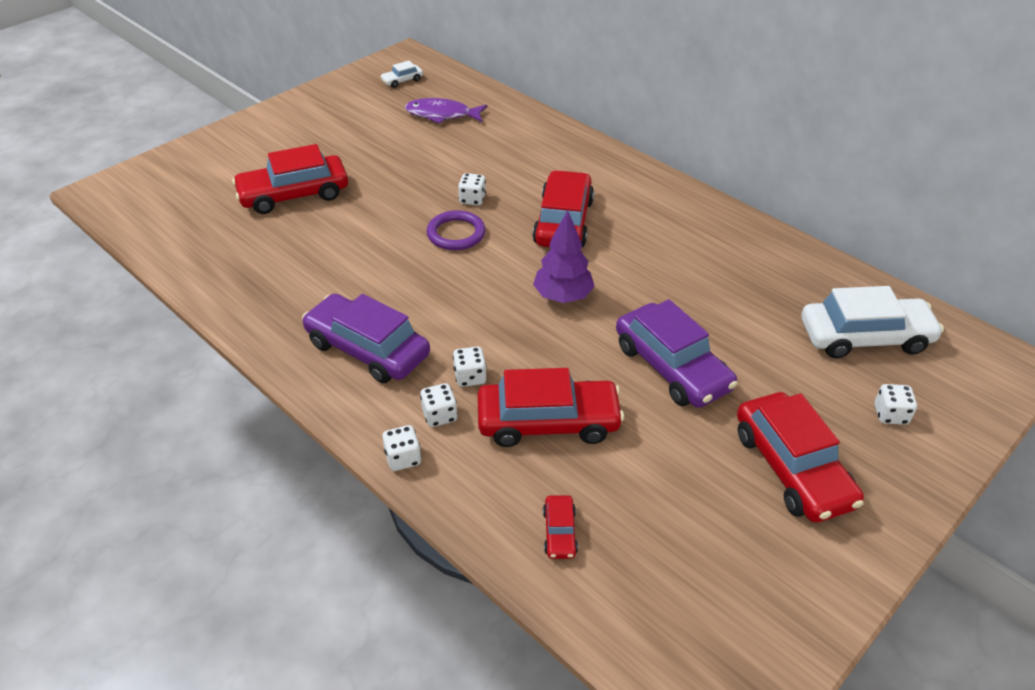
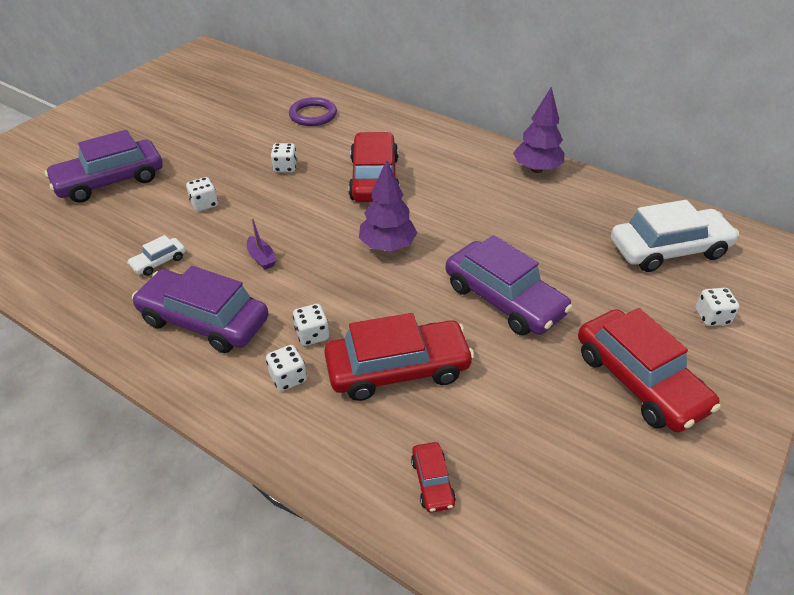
camera: 10 degrees left, 0 degrees up
(294, 194) = (110, 181): red car -> purple car
(402, 80) = (202, 71): white car -> white car (159, 262)
(403, 458) = (257, 428): white dice -> white dice (204, 204)
(433, 293) = (261, 258): none -> purple boat
(442, 115) = (244, 97): purple fish -> none
(456, 234) = (275, 200): purple ring -> purple ring (313, 115)
(742, 231) = (536, 169): none -> purple tree

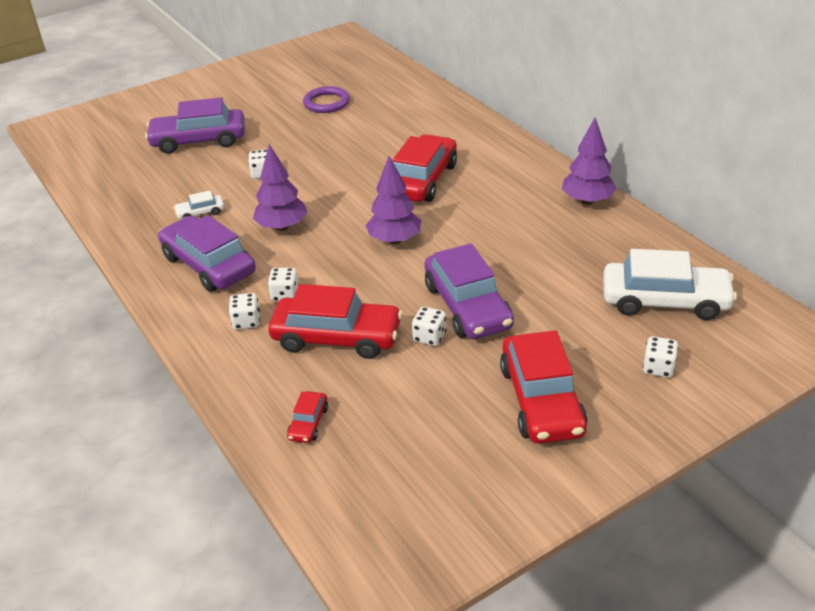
camera: 25 degrees right, 5 degrees down
(261, 258) = (282, 227): purple boat -> purple tree
(285, 167) = (349, 155): white dice -> white dice (429, 337)
(313, 115) = (404, 112): purple ring -> purple ring (326, 103)

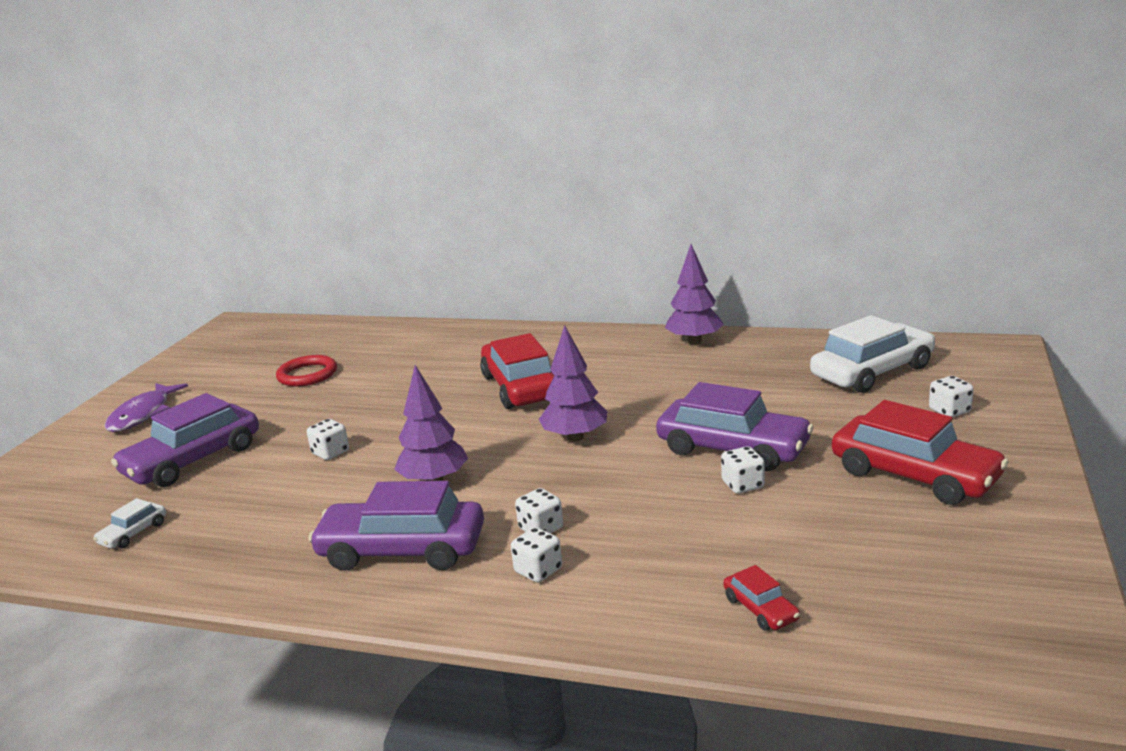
camera: 40 degrees left, 15 degrees down
(200, 213) = (308, 514): white car -> white car (133, 533)
(216, 91) = (143, 414): none -> purple fish
(326, 103) = (307, 375): purple ring -> red ring
(337, 337) = (658, 531): red car -> none

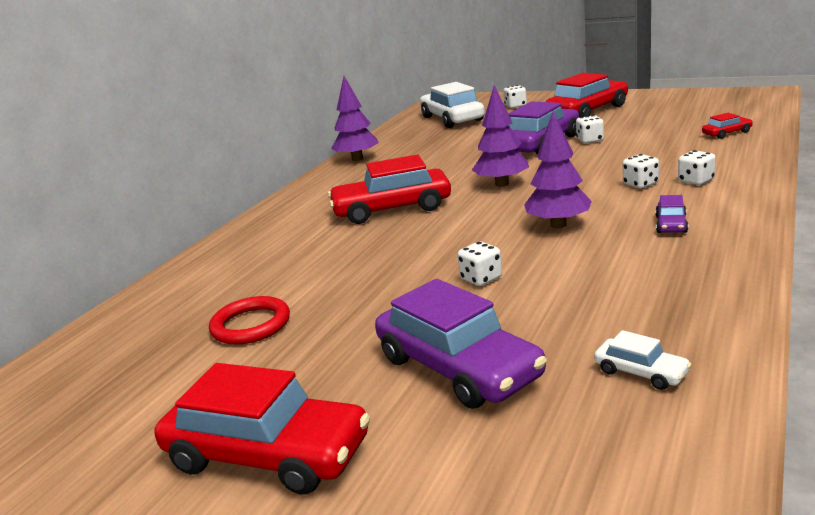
camera: 80 degrees left, 0 degrees up
(143, 414) = (267, 454): purple fish -> red car
(402, 550) = (671, 224): purple car -> purple car, size x0.45

